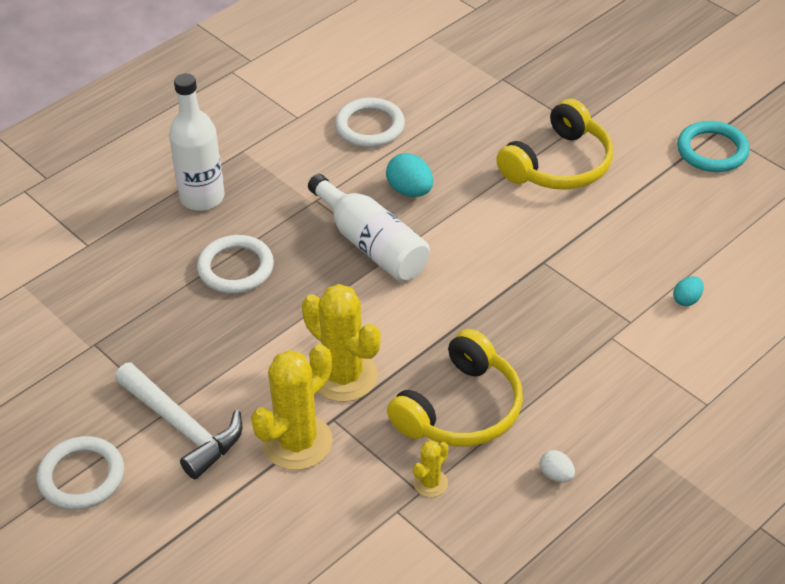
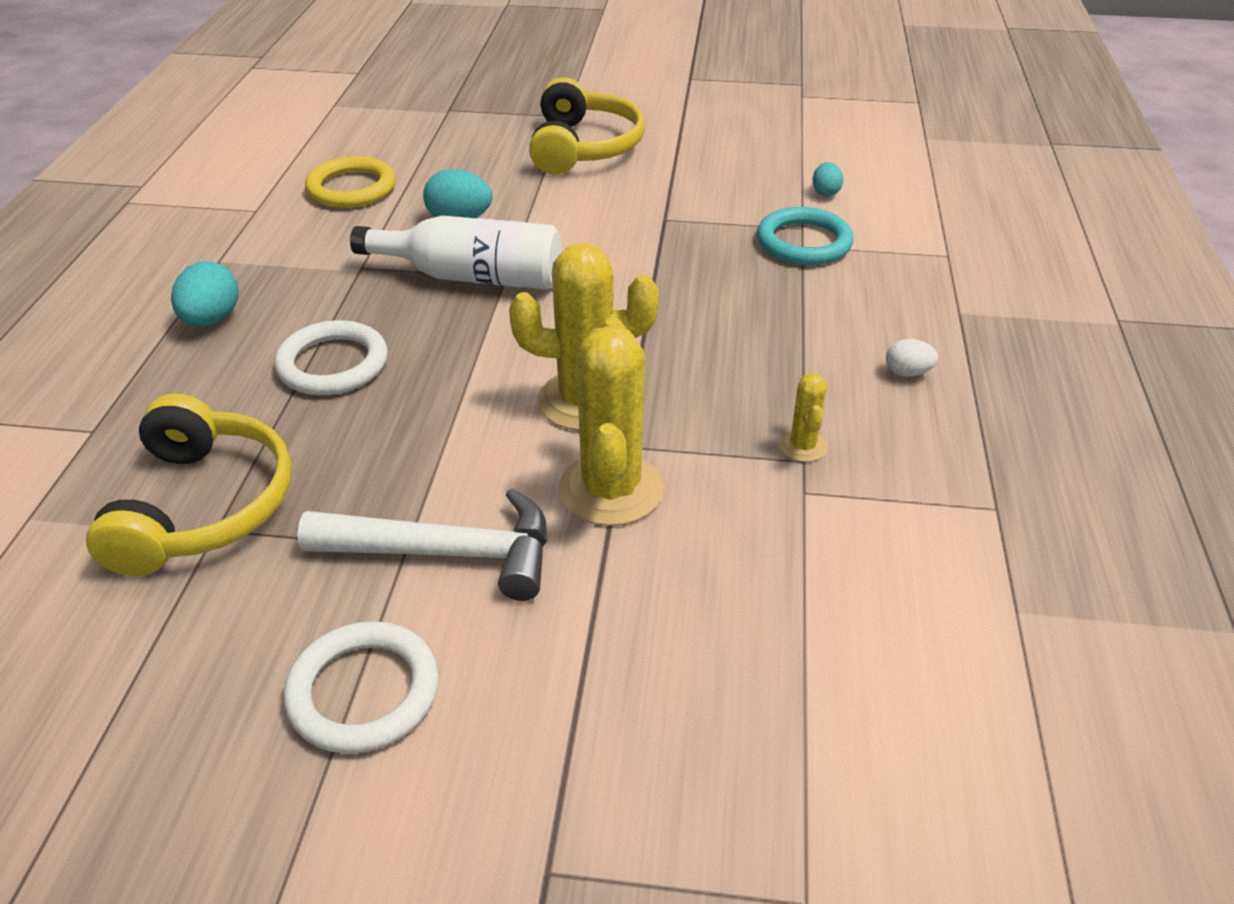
camera: 40 degrees left, 5 degrees down
(202, 197) = (211, 319): white bottle -> turquoise egg
(370, 126) = (351, 188): white ring -> yellow ring
(461, 409) = (745, 366): yellow headphones -> yellow headphones (203, 506)
(712, 150) = (703, 92): turquoise ring -> turquoise ring (804, 242)

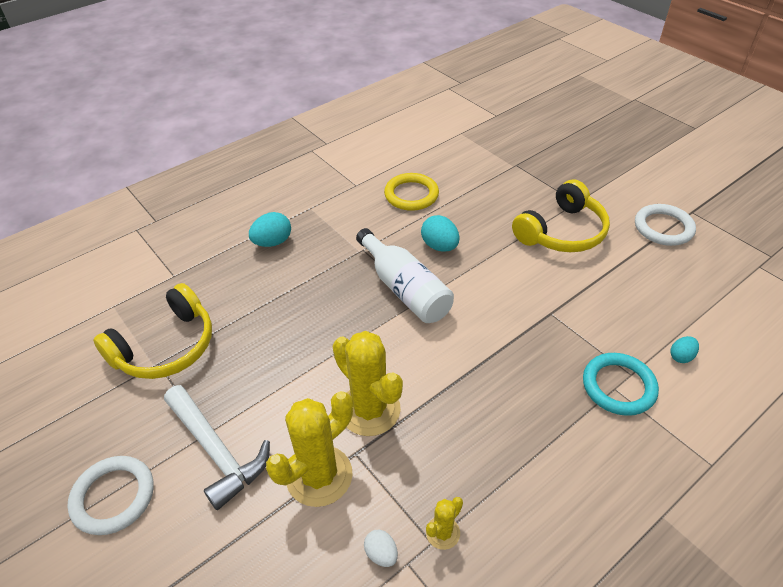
camera: 45 degrees right, 5 degrees up
(333, 364) = (289, 302): white ring -> white ring (663, 228)
(907, 373) = (568, 534): white egg -> white egg (381, 554)

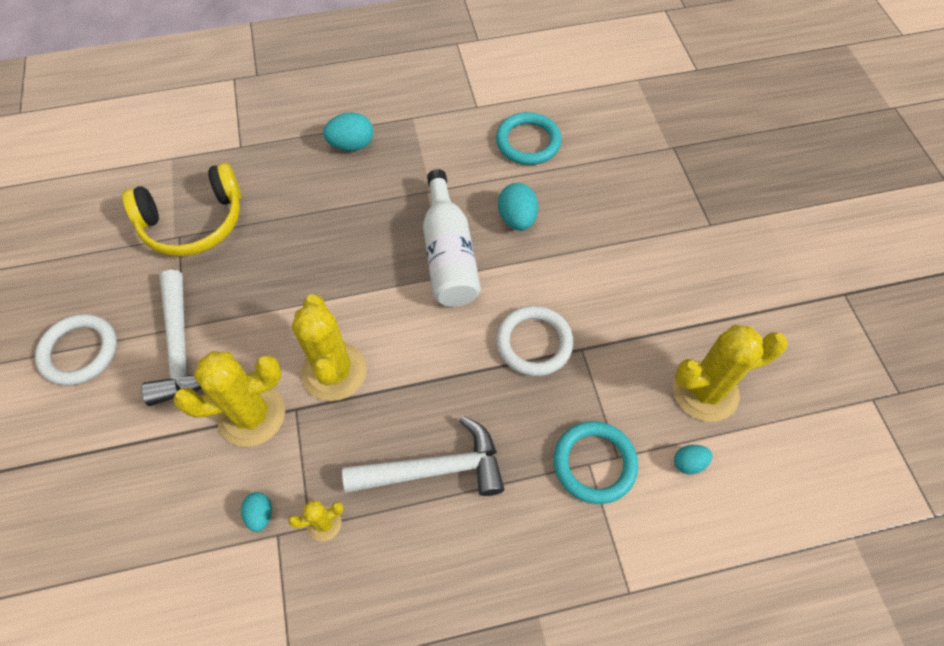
camera: 25 degrees right, 15 degrees up
(381, 554) = (260, 514): white egg -> turquoise egg
(411, 195) = (528, 142): yellow ring -> turquoise ring
(504, 446) = (434, 469): none -> white hammer
(562, 232) = (665, 256): yellow headphones -> none
(655, 305) = (705, 391): none -> yellow cactus
(663, 228) = (791, 300): white ring -> white ring (534, 343)

